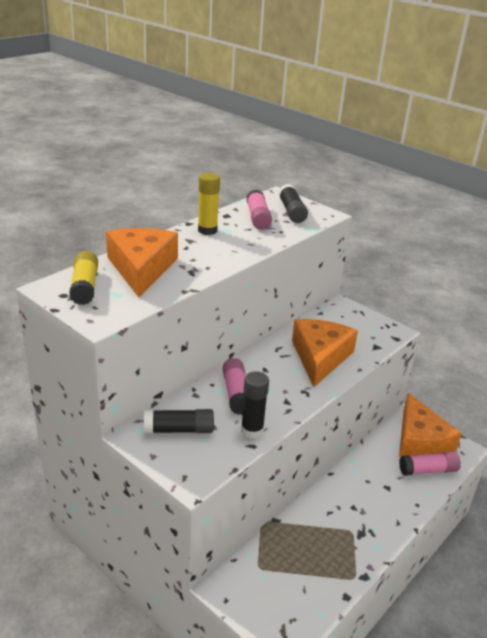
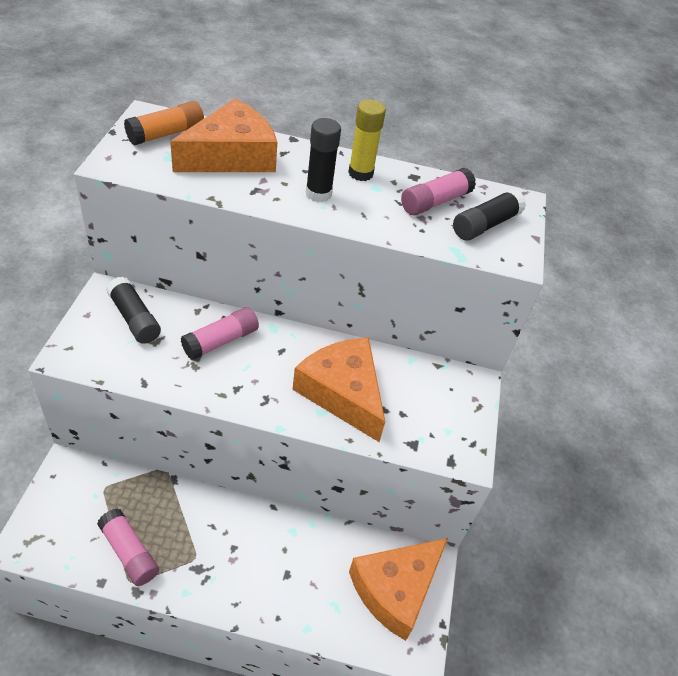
camera: 55 degrees right, 15 degrees up
(85, 286) = (166, 134): yellow glue stick -> orange glue stick
(252, 430) = (168, 374): black glue stick -> black glue stick (318, 194)
(320, 357) = (342, 393): orange cheese -> orange cheese turned 105 degrees counterclockwise
(428, 470) = (346, 614): pink glue stick -> pink glue stick (129, 552)

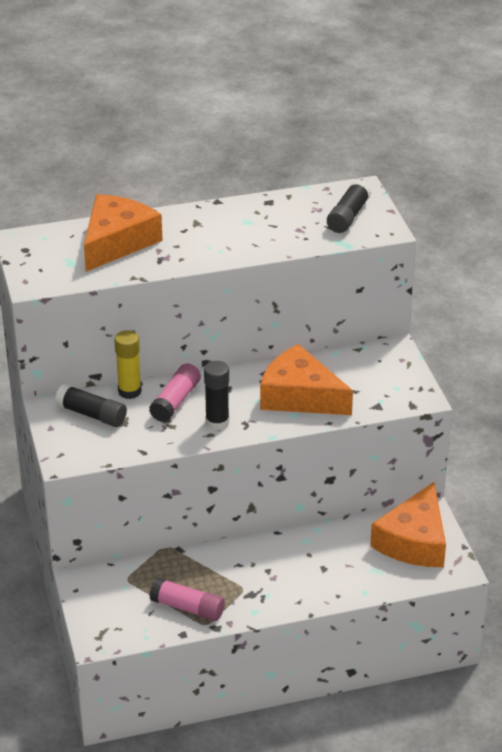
camera: 20 degrees left, 10 degrees down
(166, 134) = (50, 246): orange glue stick -> none
(318, 194) = (209, 243): black glue stick -> black glue stick (217, 422)
(360, 173) = (227, 216): yellow glue stick -> yellow glue stick (129, 391)
(435, 202) = (299, 214): pink glue stick -> none

